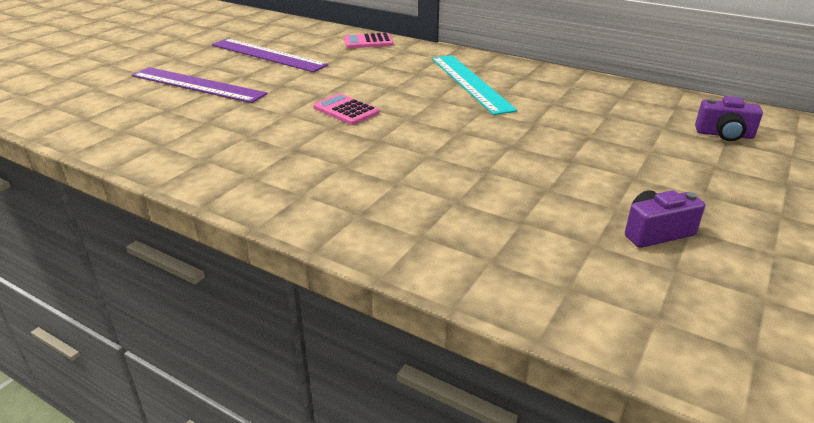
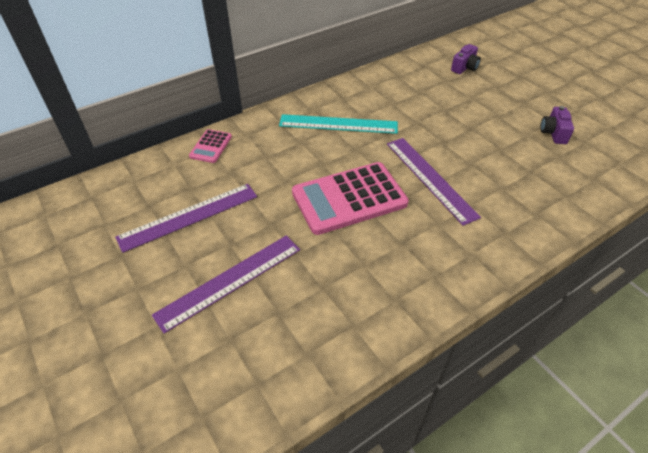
camera: 65 degrees left, 15 degrees up
(346, 110) = (349, 198): pink calculator -> pink calculator, size x2.09
(425, 148) = (430, 178): none -> purple ruler

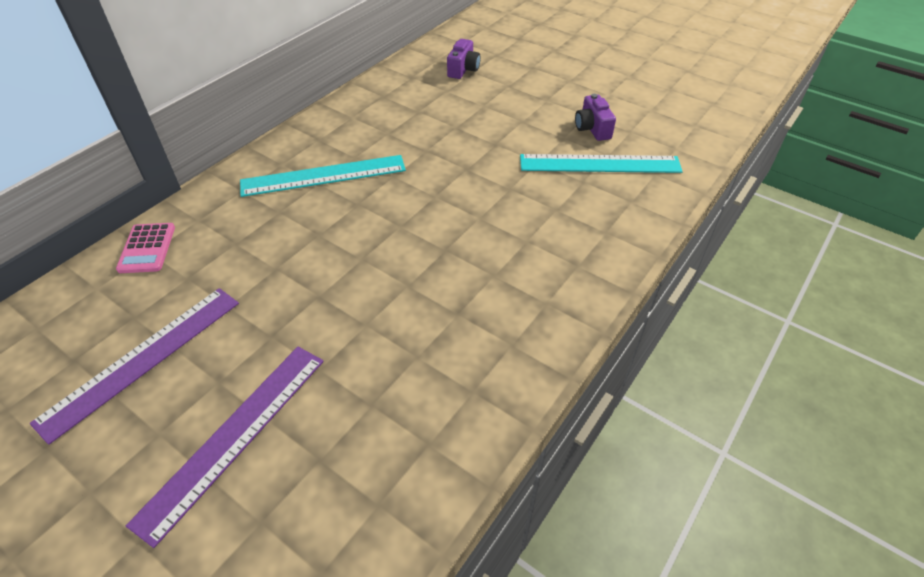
camera: 20 degrees left, 0 degrees up
(349, 198) = (369, 272): pink calculator -> none
(430, 178) = (466, 219): purple ruler -> none
(550, 161) = (599, 164): none -> turquoise ruler

